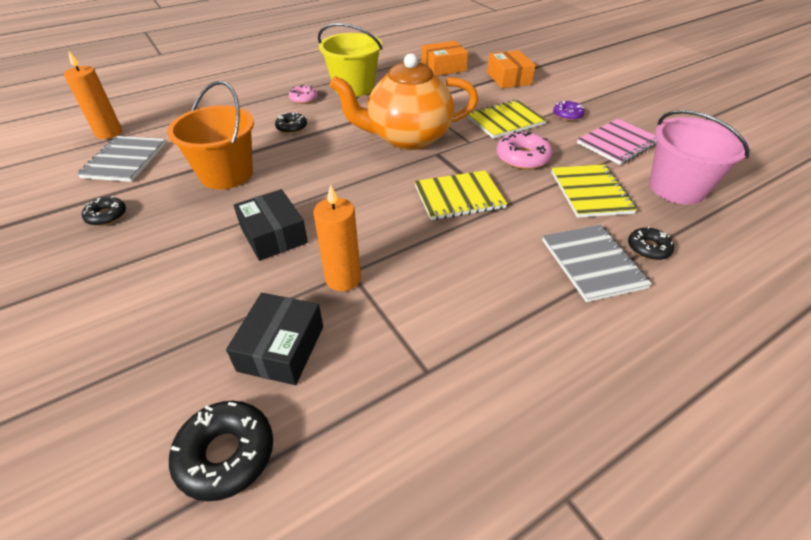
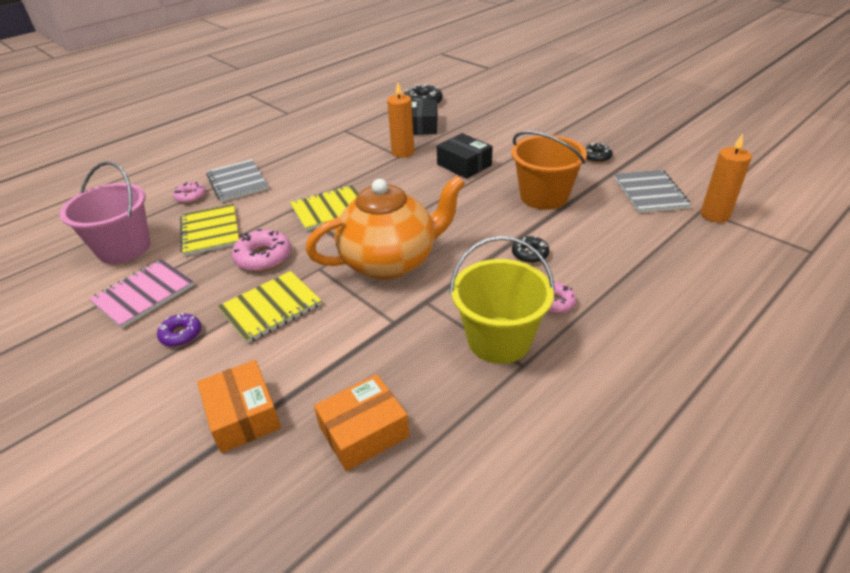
camera: 170 degrees right, 5 degrees down
(648, 248) = (191, 197): black donut -> pink donut

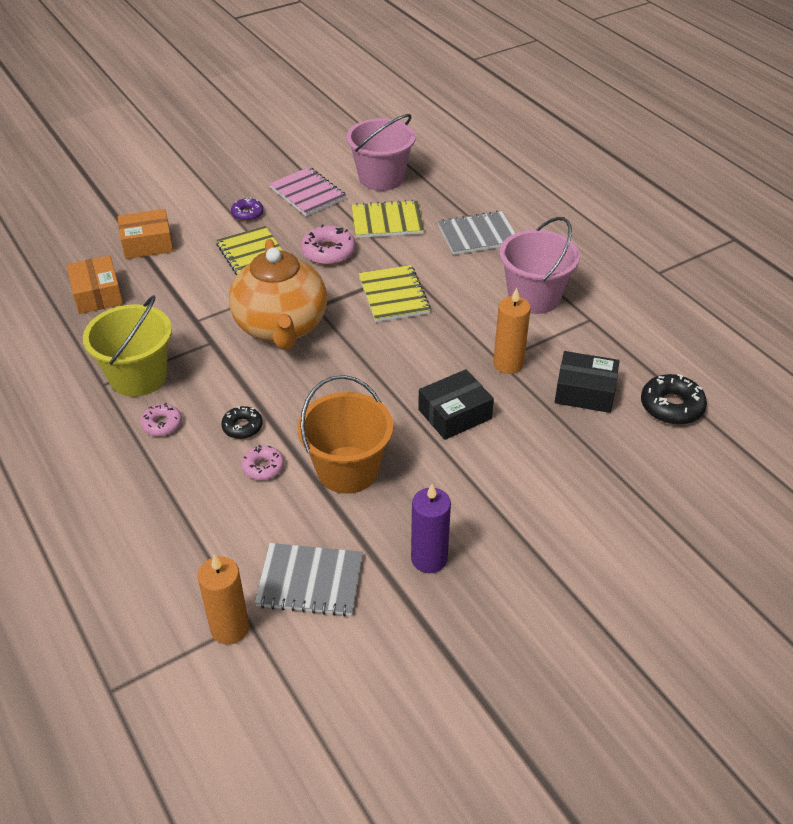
camera: 100 degrees right, 5 degrees up
(191, 197) = (458, 207): pink donut -> pink donut (263, 467)
(322, 151) = (534, 297): none -> pink bucket
(596, 157) = (429, 559): black donut -> purple candle

